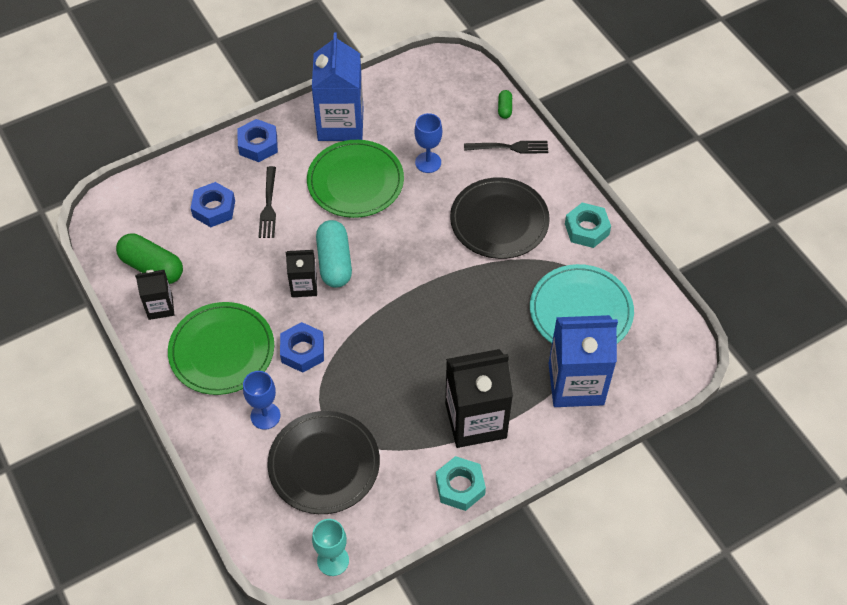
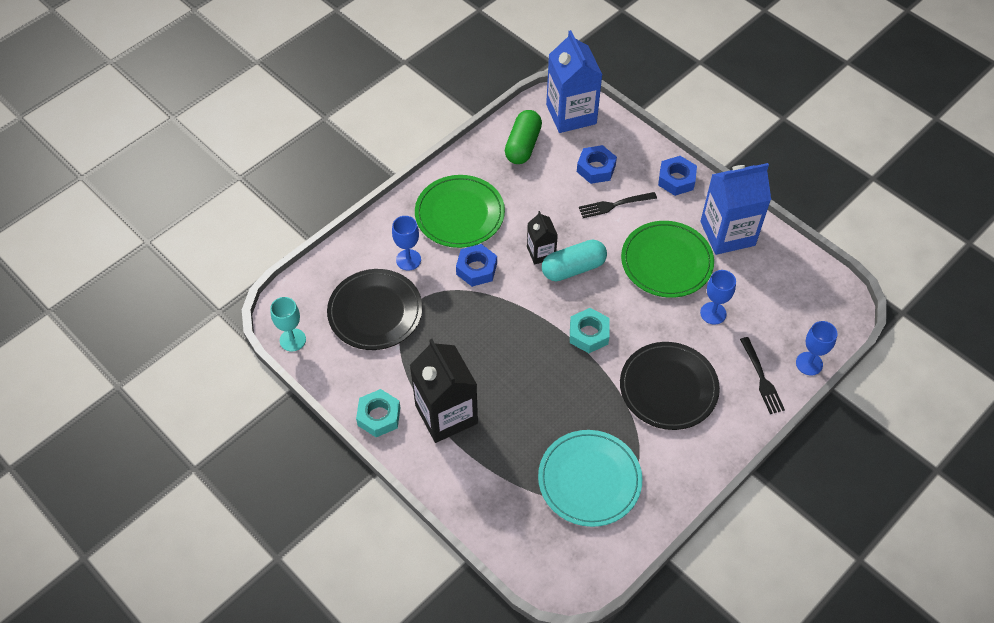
camera: 75 degrees right, 0 degrees up
(160, 307) = (487, 162): black carton -> none
(504, 108) = (809, 363): green capsule -> blue goblet
(576, 384) = (507, 490): blue carton -> blue carton (571, 114)
(586, 229) = (689, 467): turquoise nut -> turquoise nut (588, 334)

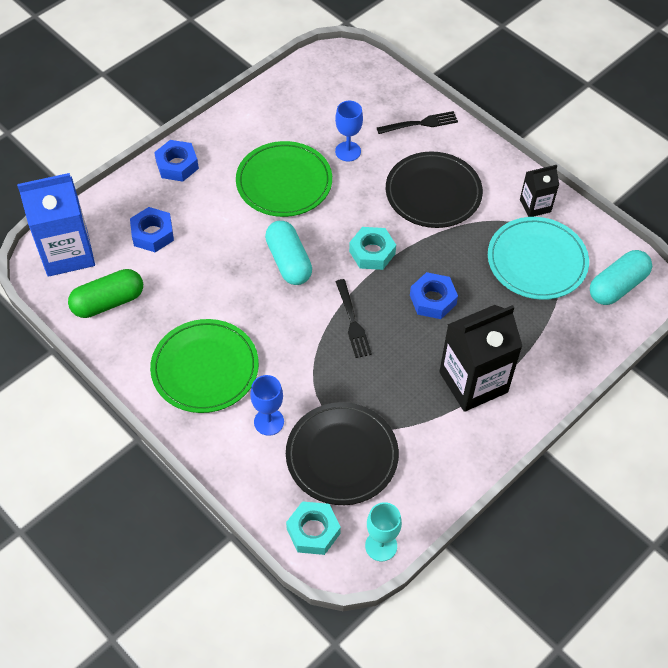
camera: 90 degrees left, 0 degrees up
(379, 416) = (479, 447): turquoise nut -> turquoise nut (313, 531)
(476, 269) = (285, 352): blue nut -> blue nut (433, 300)
(523, 145) = (108, 302): green capsule -> green capsule turned 45 degrees counterclockwise
(541, 252) = (266, 290): black carton -> black carton (535, 206)
(562, 556) = (617, 286): none -> turquoise capsule
(614, 205) = (206, 220): black fork -> black fork (352, 321)
(727, 233) = (251, 131): blue carton -> none
(809, 363) = (403, 89): blue goblet -> none

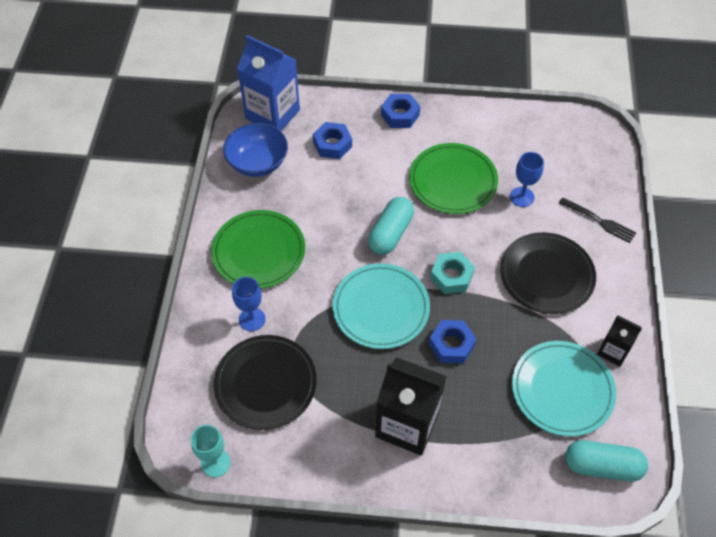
camera: 50 degrees right, 0 degrees up
(108, 302) = (257, 163): green capsule -> blue bowl
(313, 531) = (191, 410): turquoise nut -> none
(352, 321) = (381, 308): black fork -> turquoise plate

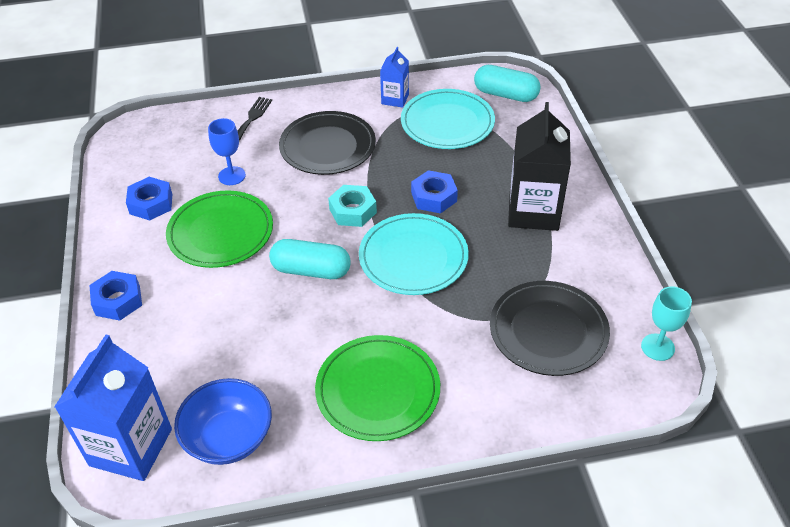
camera: 105 degrees left, 10 degrees down
(252, 319) = (475, 368): blue goblet -> none
(332, 144) = (180, 359): blue nut -> blue nut (151, 204)
(602, 466) = (506, 94): turquoise capsule -> turquoise capsule turned 60 degrees counterclockwise
(613, 351) = (395, 99): black carton -> blue carton

